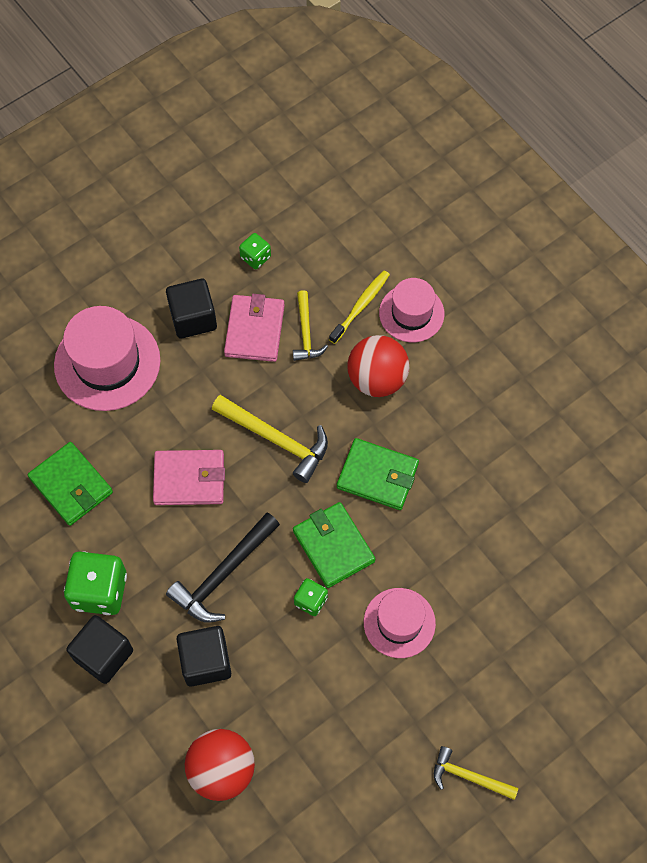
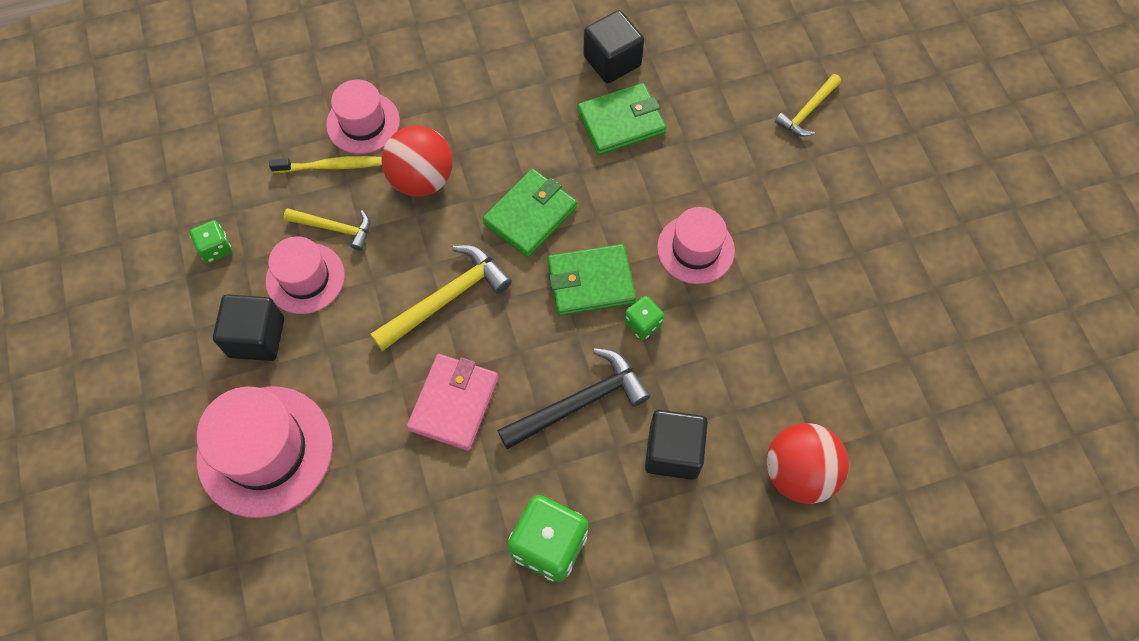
camera: 70 degrees left, 0 degrees up
(71, 485) = (404, 540): green wallet -> green wallet (621, 122)
(103, 655) = (627, 563): black cube -> black cube (612, 61)
(223, 574) = (580, 403): black hammer -> black hammer turned 90 degrees counterclockwise
(254, 330) = (305, 278): pink wallet -> pink hat
(360, 306) = (330, 166): yellow toothbrush -> yellow toothbrush turned 120 degrees clockwise
(468, 776) = (869, 241): yellow hammer -> yellow hammer (807, 111)

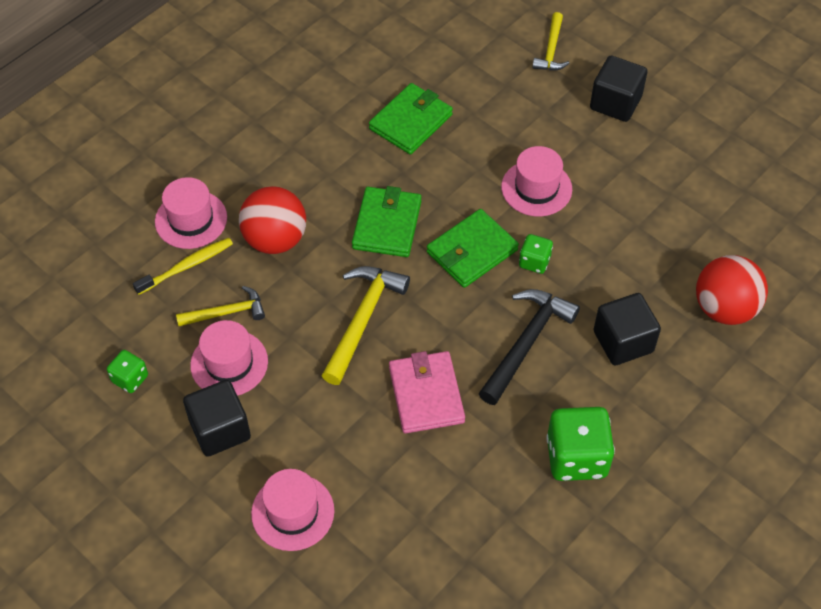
camera: 30 degrees left, 10 degrees down
(265, 451) = (292, 512): pink hat -> pink hat, size x0.63
(612, 61) = (370, 79): black cube -> black cube (615, 103)

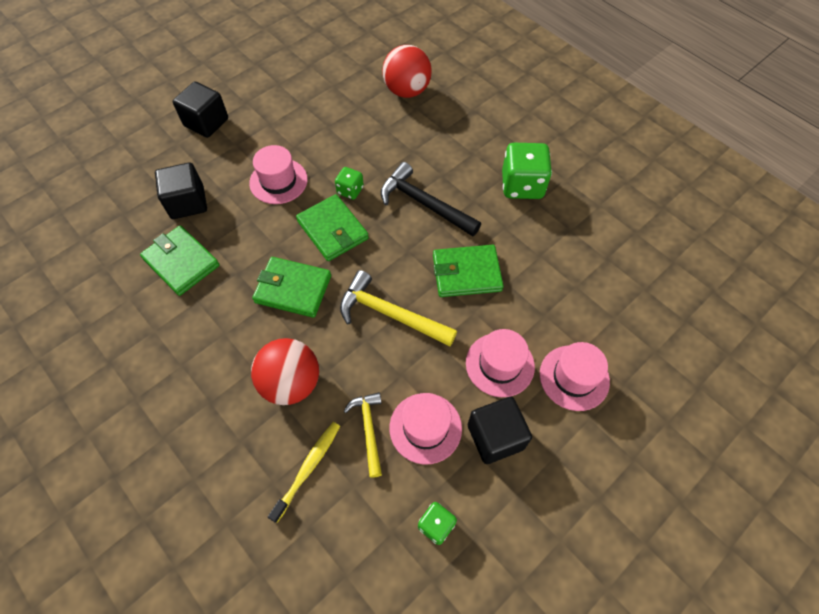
camera: 85 degrees left, 5 degrees up
(186, 266) = (308, 468): yellow toothbrush -> yellow toothbrush turned 60 degrees clockwise
(191, 219) = (250, 464): pink hat -> pink hat (500, 364)
(426, 395) = (466, 273): pink wallet -> green wallet
(551, 50) = (135, 155): yellow hammer -> none
(623, 341) = (428, 147): black cube -> black cube (187, 203)

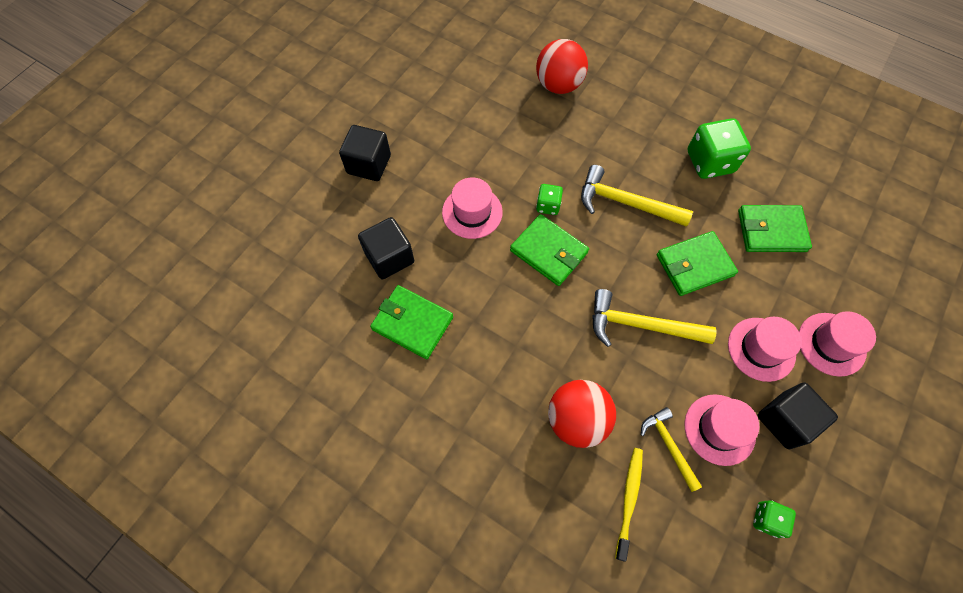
camera: 15 degrees left, 5 degrees up
(293, 289) = (536, 323): green wallet -> green wallet (771, 231)
(424, 203) = (625, 202): black hammer -> yellow hammer

